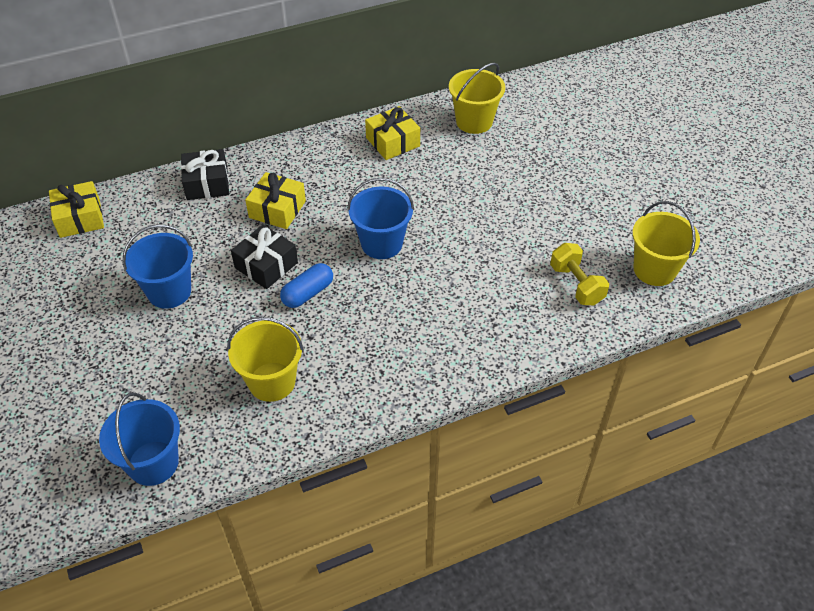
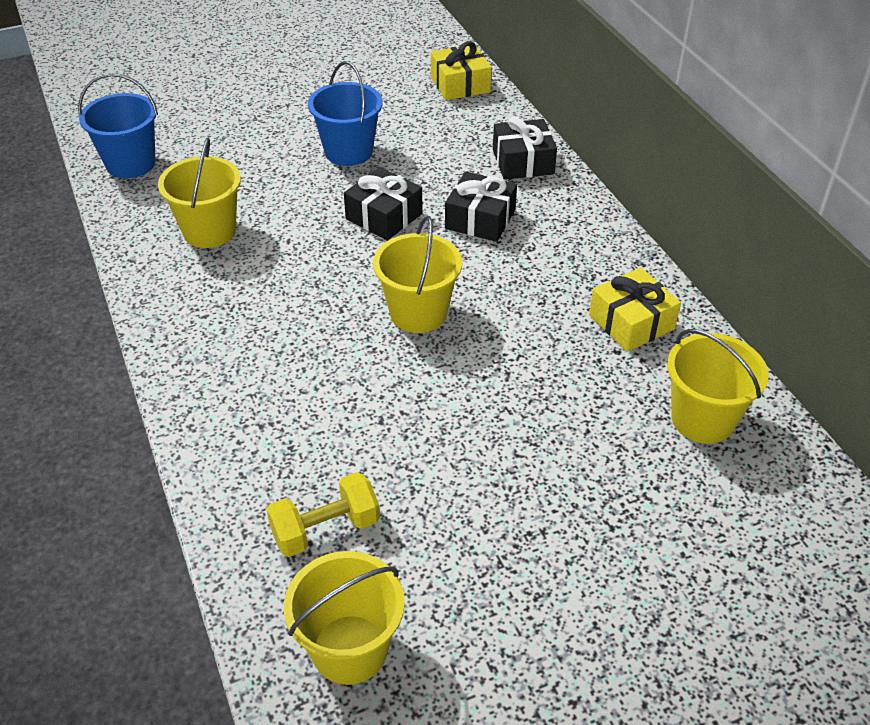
camera: 90 degrees right, 5 degrees down
(277, 209) = (480, 219): yellow gift -> black gift
(308, 293) = (336, 251): blue capsule -> none
(381, 244) = (418, 313): blue bucket -> yellow bucket

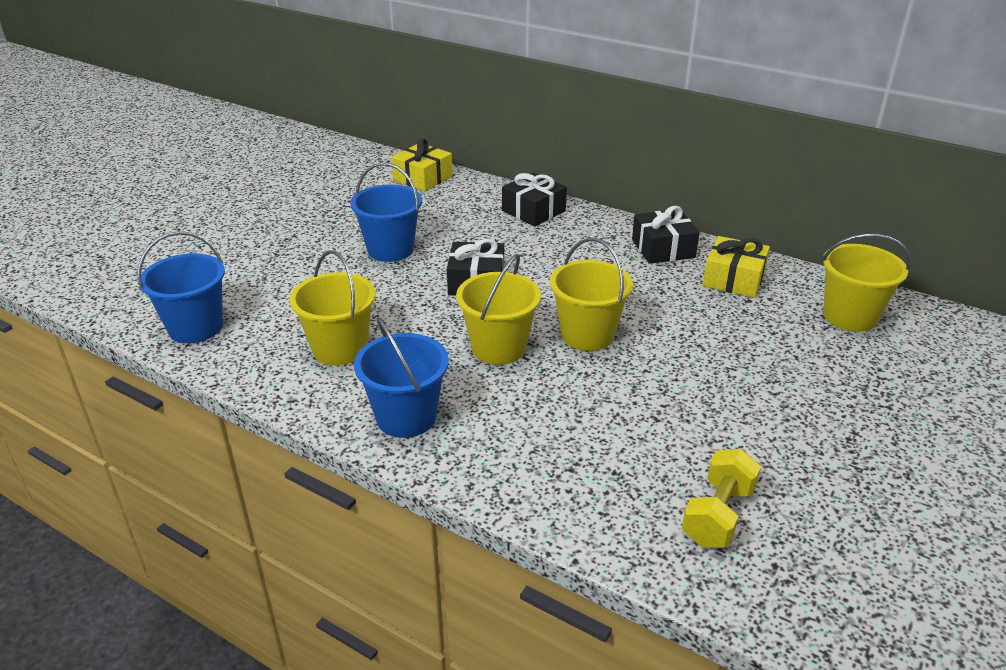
camera: 35 degrees left, 10 degrees down
(192, 315) = (406, 417): none -> blue bucket
(349, 649) = (846, 588): yellow bucket -> yellow bucket (498, 348)
(480, 219) = (551, 257): black gift -> black gift (663, 248)

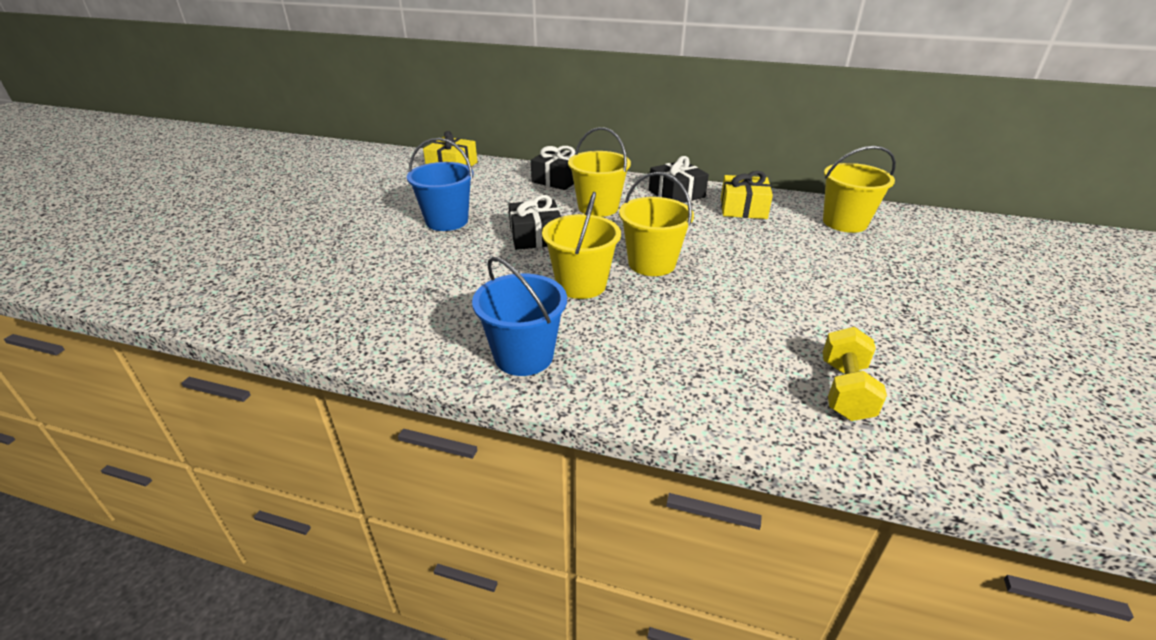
camera: 15 degrees left, 0 degrees up
(195, 327) = (277, 309): blue bucket -> none
(340, 348) = (433, 307): yellow bucket -> yellow bucket (598, 208)

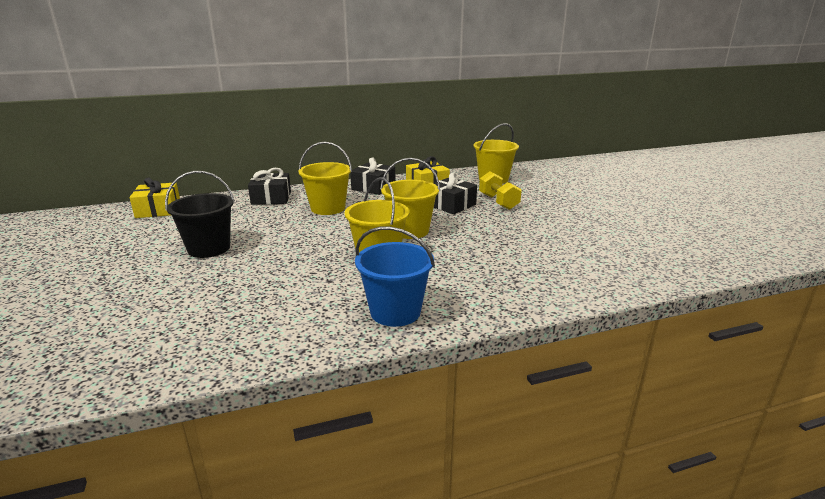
camera: 35 degrees left, 10 degrees down
(447, 221) = (209, 248): blue bucket -> black bucket
(535, 236) = (303, 238): black gift -> black gift (451, 205)
(845, 390) = (595, 260): yellow dumbbell -> yellow dumbbell (498, 202)

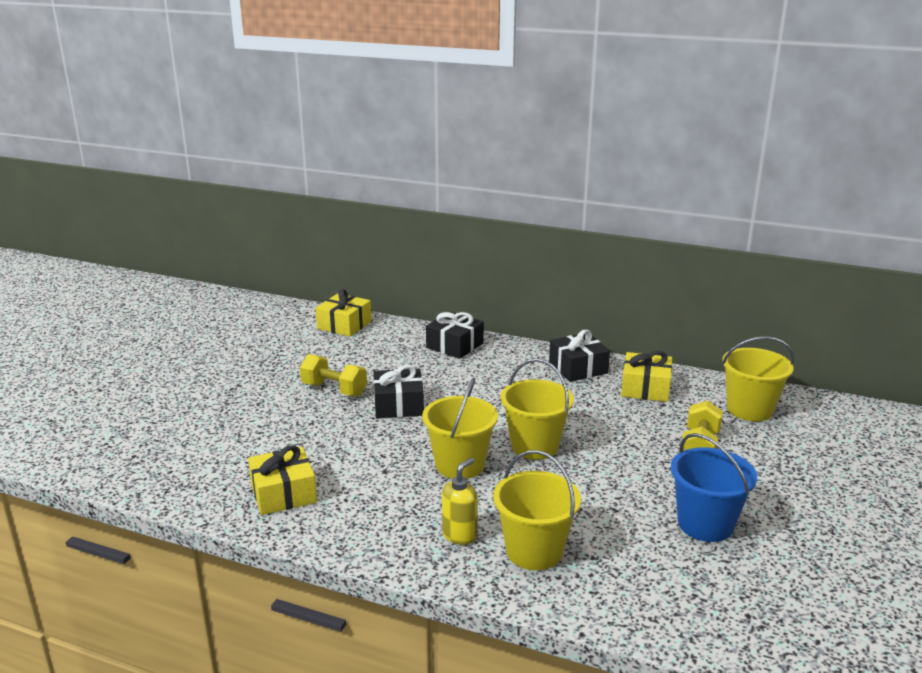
camera: 40 degrees right, 0 degrees up
(209, 248) = (334, 389): black bucket -> yellow dumbbell
(264, 327) = (283, 493): none -> yellow gift
(328, 208) = (491, 381): yellow bucket -> yellow bucket (534, 551)
(395, 312) = (395, 532): blue bucket -> blue bucket (705, 524)
(441, 294) = (459, 535): none -> yellow soap dispenser
(451, 205) = (632, 429): black gift -> black gift (398, 405)

